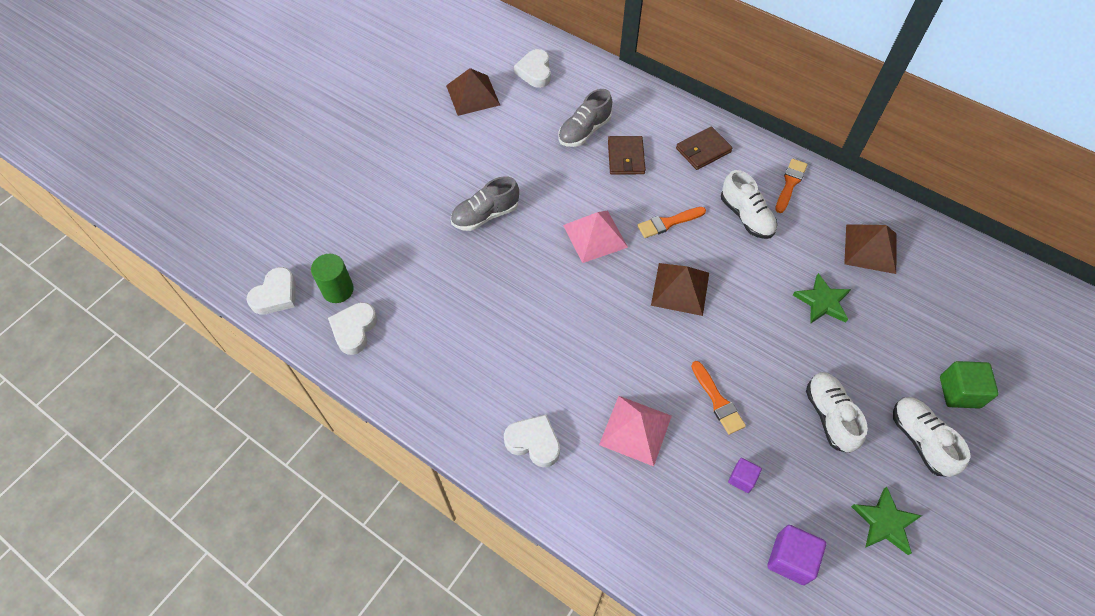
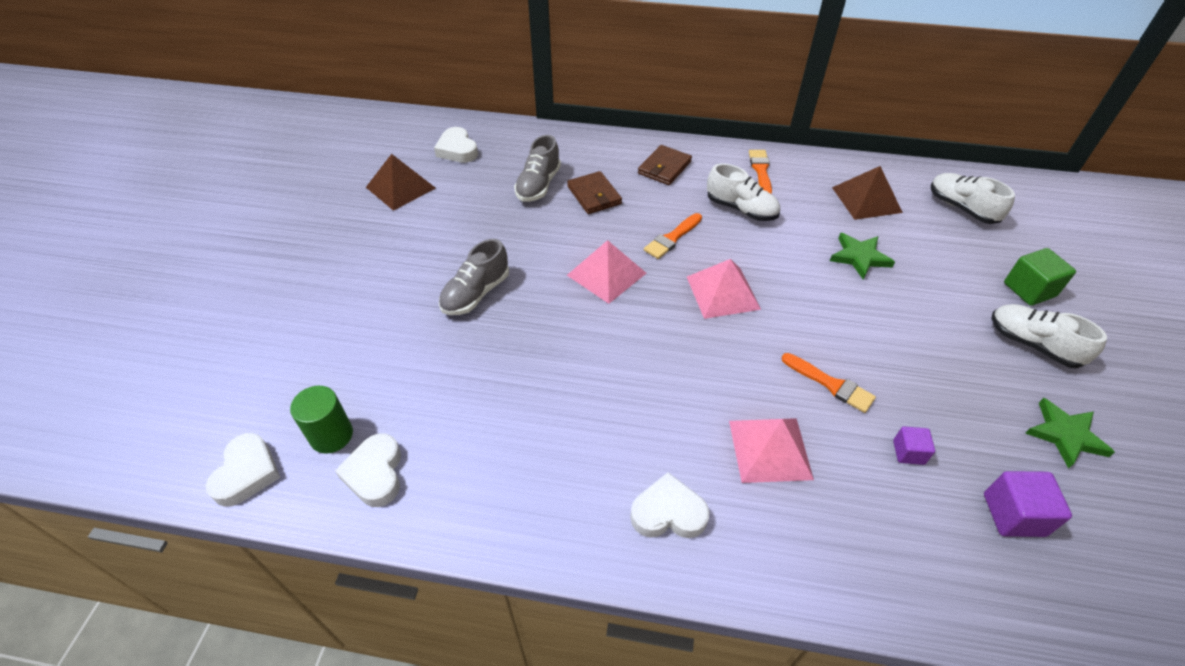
camera: 25 degrees left, 10 degrees down
(680, 288) = (722, 292): brown pyramid -> pink pyramid
(829, 416) = (941, 355): white shoe -> white shoe (961, 208)

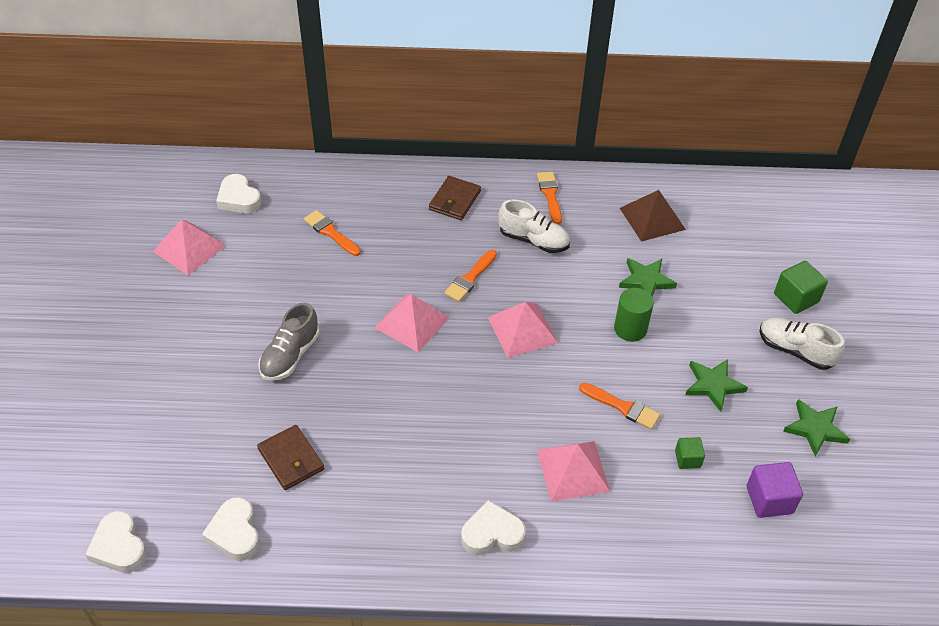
camera: 10 degrees left, 0 degrees up
(247, 473) = (119, 547): white heart -> white heart turned 150 degrees clockwise
(331, 435) = (186, 505): green cylinder -> green cylinder (630, 329)
(400, 187) = (189, 248): brown pyramid -> pink pyramid
(538, 185) = (330, 232): grey shoe -> orange brush
(594, 195) = (388, 238): brown wallet -> brown wallet (291, 459)
(908, 452) = (687, 459): purple cube -> green cube
(937, 372) = (713, 385): none -> green star
(961, 208) = (740, 219): white shoe -> none

